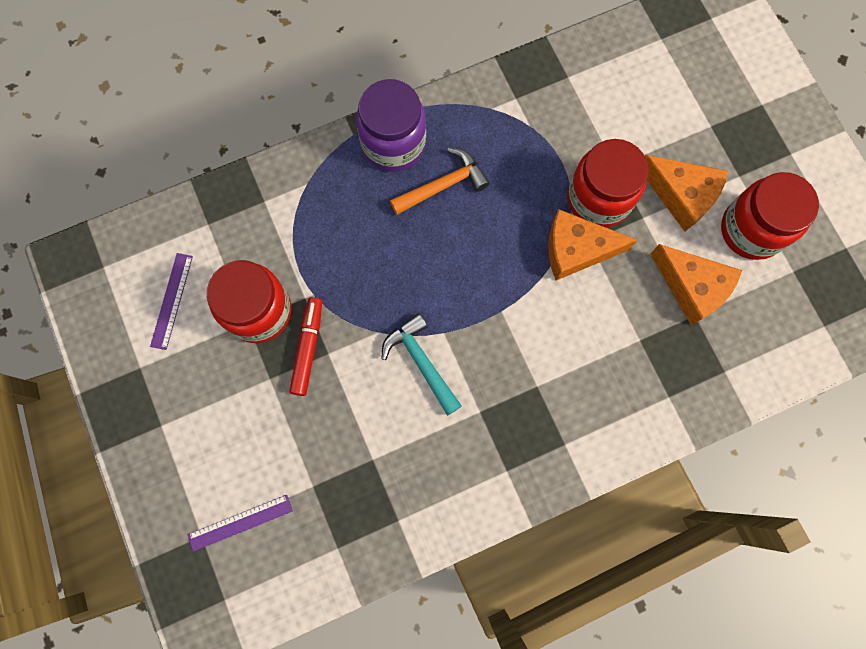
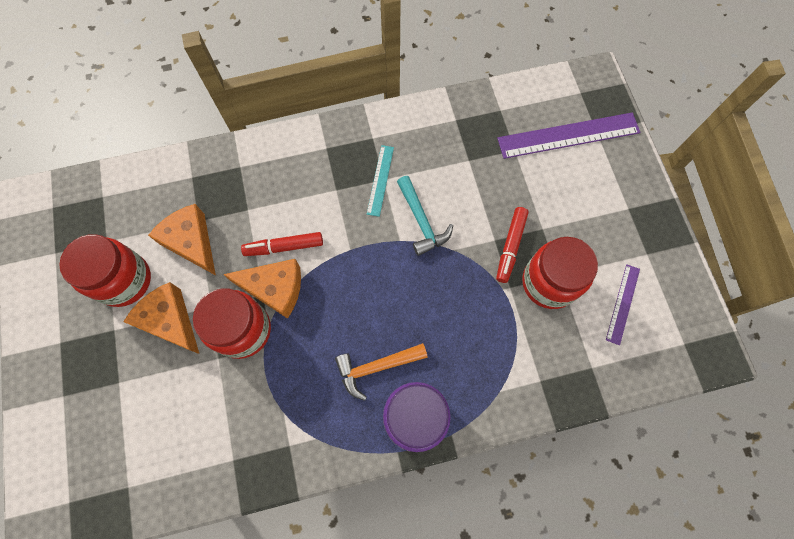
camera: 170 degrees left, 5 degrees down
(240, 522) = (568, 135): purple ruler -> purple ruler, size x1.87
(483, 409) = (380, 180): none -> turquoise ruler
(580, 301) = (284, 247): none -> red marker

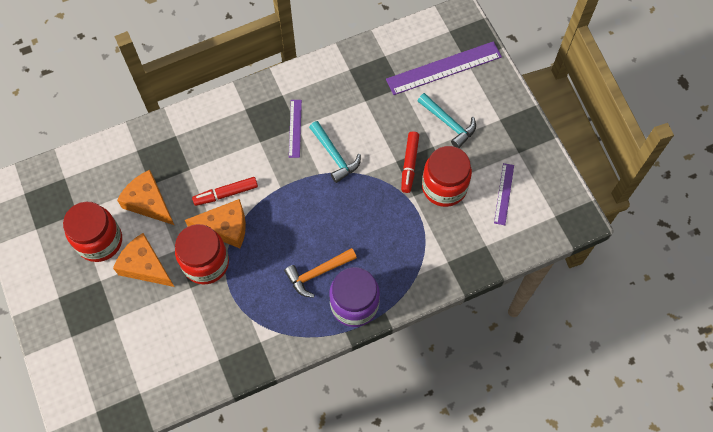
camera: 10 degrees left, 5 degrees down
(380, 180) = (295, 128): turquoise ruler -> purple ruler
(565, 204) = (448, 123): none -> turquoise hammer

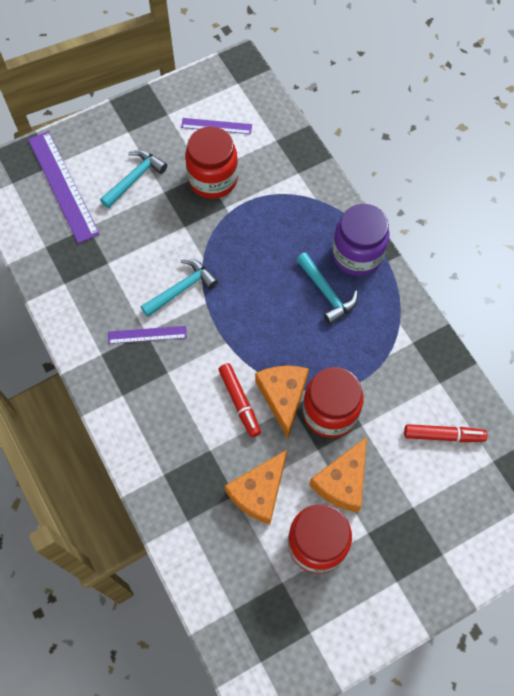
camera: 95 degrees left, 0 degrees up
(317, 273) = (327, 293): orange hammer -> turquoise hammer
(409, 164) = (187, 213): red marker -> red marker (443, 435)

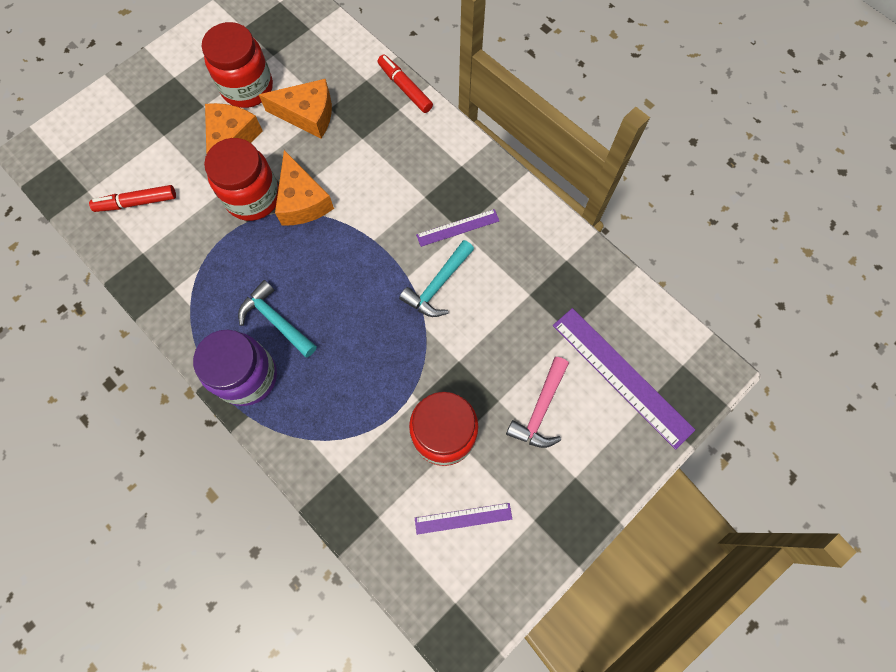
camera: 165 degrees right, 5 degrees up
(135, 178) = (540, 410): turquoise hammer -> pink hammer
(239, 401) = (345, 186): red marker -> red marker (405, 88)
(259, 492) = (307, 115): orange cheese -> orange cheese turned 75 degrees clockwise

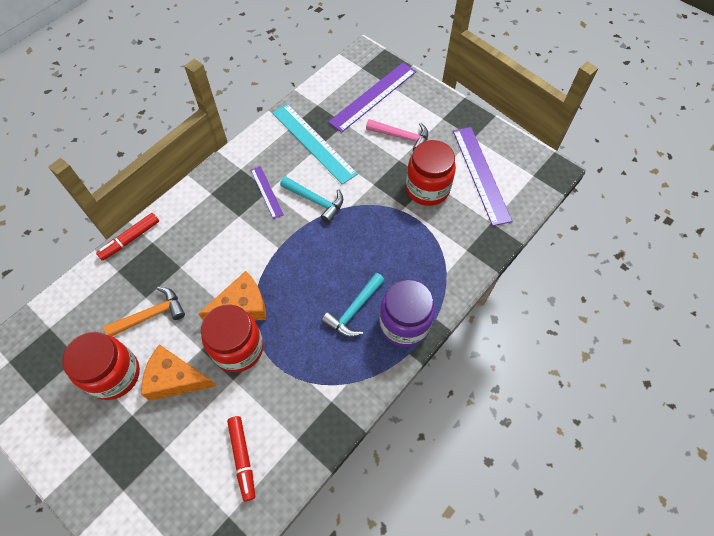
camera: 95 degrees left, 10 degrees down
(307, 115) = (151, 315): orange cheese -> orange hammer
(463, 518) = (481, 174): purple ruler -> purple ruler, size x1.87
(535, 287) = (313, 143): none -> turquoise ruler

